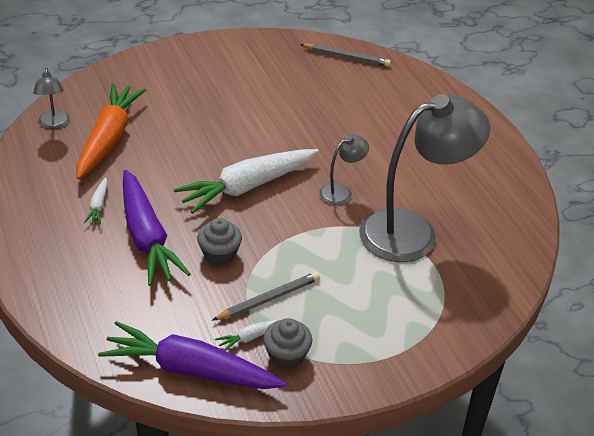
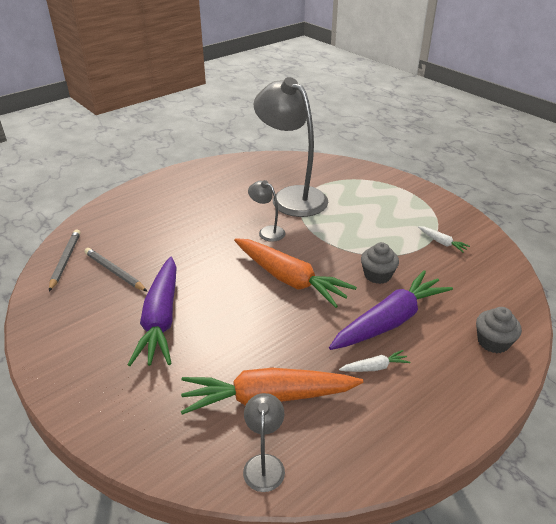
camera: 105 degrees left, 5 degrees down
(54, 124) = (264, 464): grey lamp -> grey lamp turned 60 degrees counterclockwise
(190, 369) = (492, 261): purple carrot -> purple carrot (161, 319)
(247, 187) = (289, 279): white carrot -> orange carrot
(269, 299) = (402, 242): grey pencil -> grey pencil (114, 271)
(286, 355) = (442, 226): grey cupcake -> grey cupcake (493, 342)

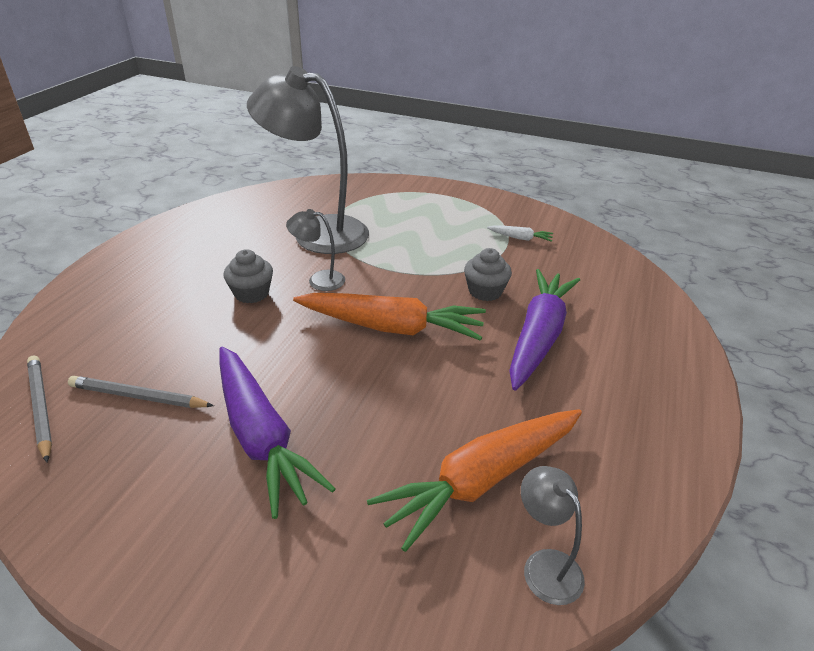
camera: 30 degrees left, 0 degrees up
(374, 367) = (566, 393): white carrot -> none
(493, 342) = (650, 322): grey cupcake -> grey cupcake (251, 293)

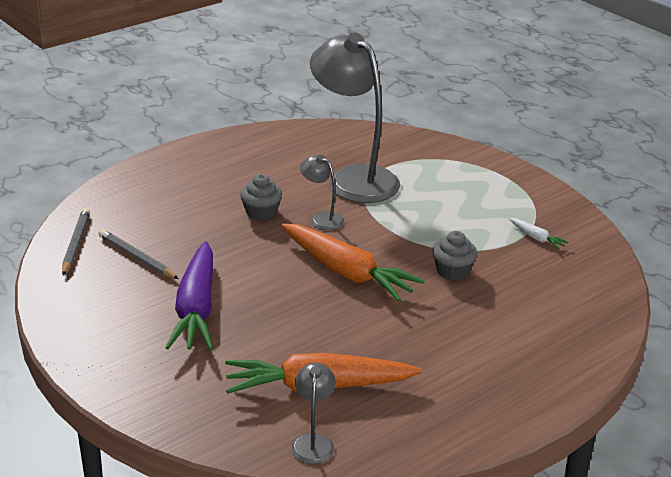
camera: 30 degrees right, 5 degrees down
(539, 336) = (461, 319): purple carrot -> none

